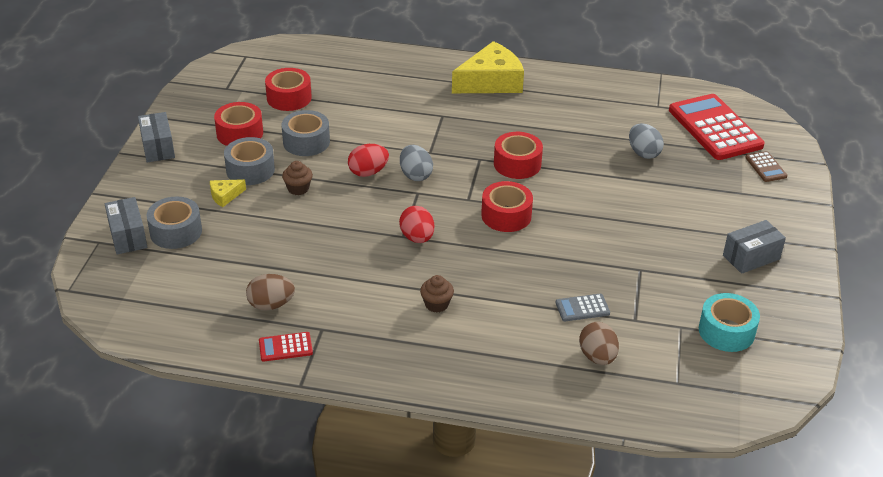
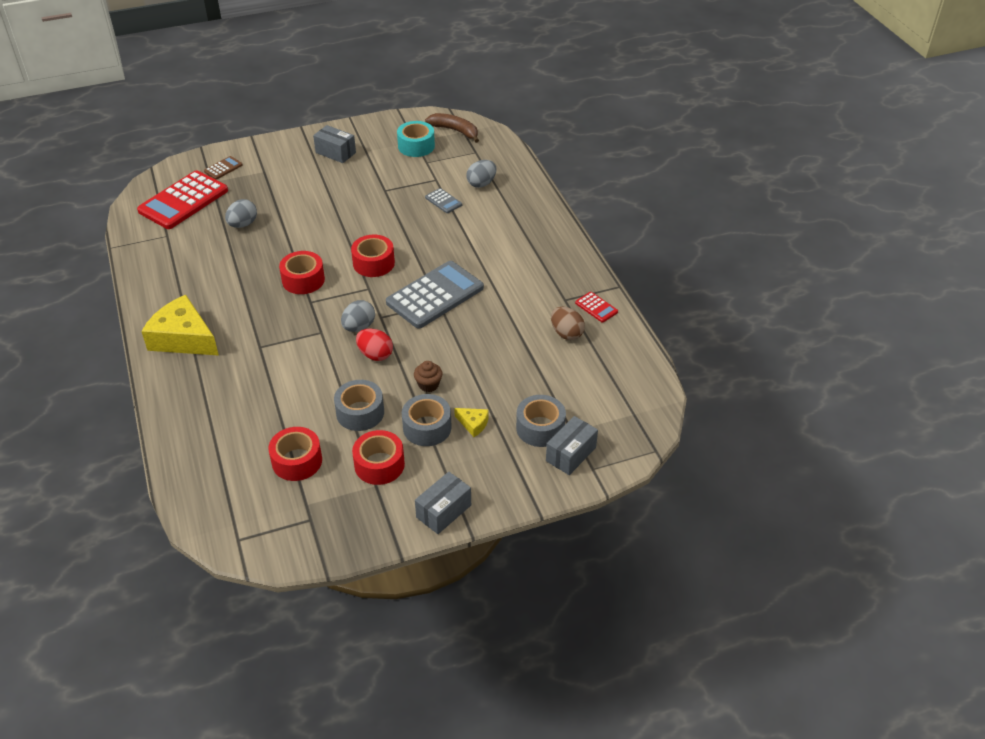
camera: 120 degrees left, 5 degrees up
(417, 238) = (435, 295): red egg -> grey calculator
(436, 304) = (495, 260): brown cupcake -> none
(597, 357) = (481, 183): brown egg -> grey egg
(745, 384) = (455, 131): none -> brown banana

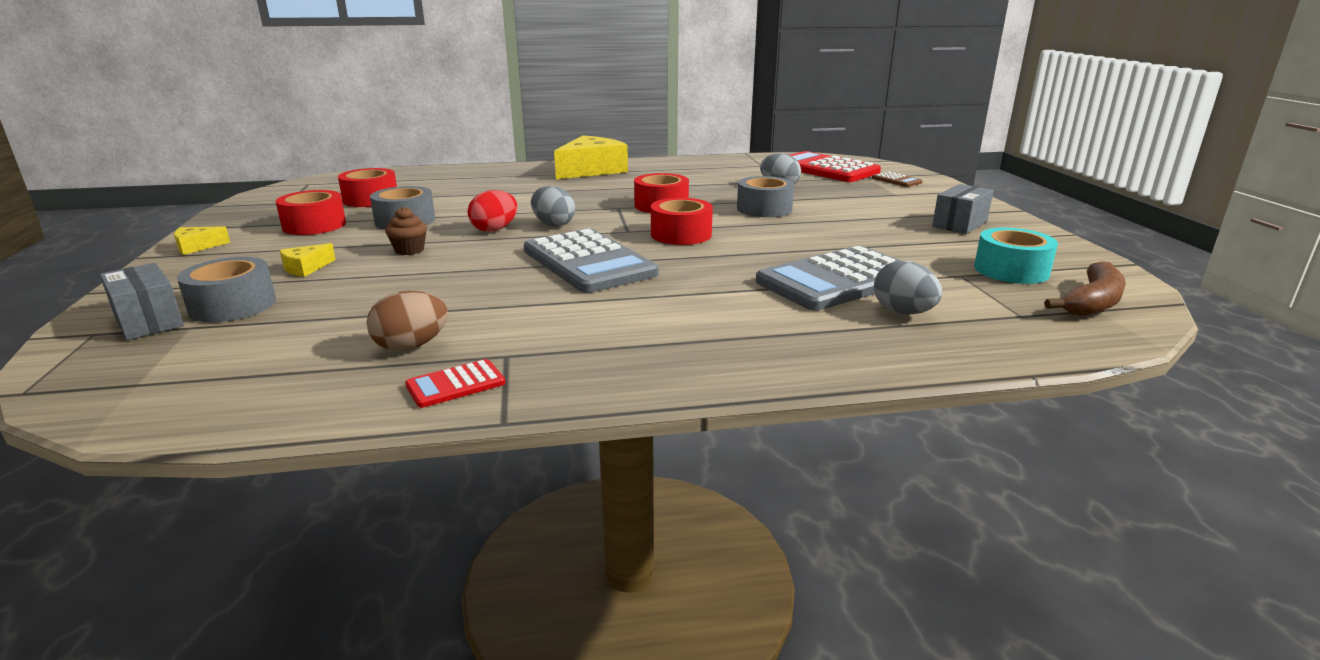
camera: 100 degrees right, 20 degrees down
(427, 427) = (337, 246): grey tape -> grey tape (764, 209)
(443, 201) = (838, 280): grey calculator -> grey calculator, size x2.29
(443, 511) = (197, 247): grey box -> yellow cheese

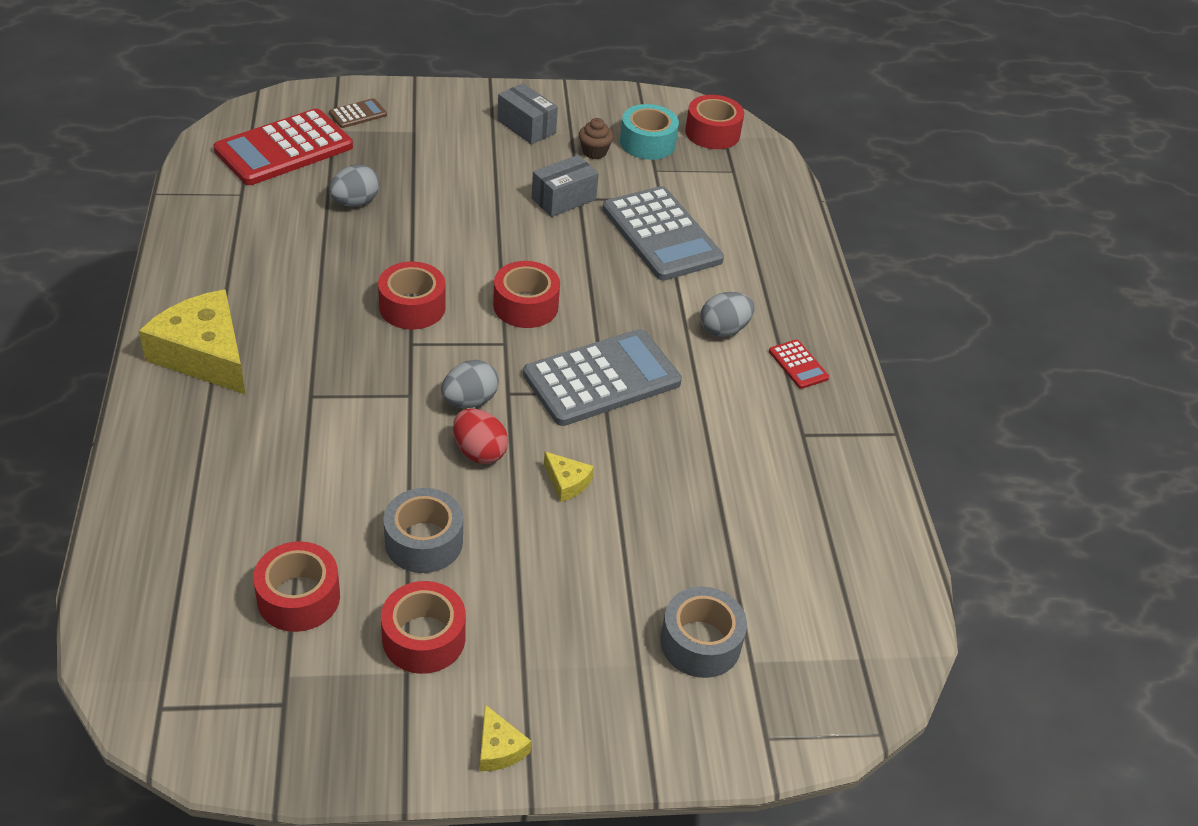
camera: 90 degrees left, 20 degrees up
(148, 321) = (737, 702): grey box -> grey box (563, 199)
(306, 268) = (595, 607): yellow cheese -> yellow cheese (567, 482)
(409, 250) = (545, 522): brown cupcake -> brown cupcake (594, 152)
(411, 346) = (789, 491): brown egg -> none
(456, 384) = (849, 459): red calculator -> red calculator (798, 365)
(764, 209) = (447, 232): grey tape -> none
(903, 312) = (727, 220): grey egg -> grey egg (724, 329)
(1092, 302) = (712, 133): brown banana -> red tape

